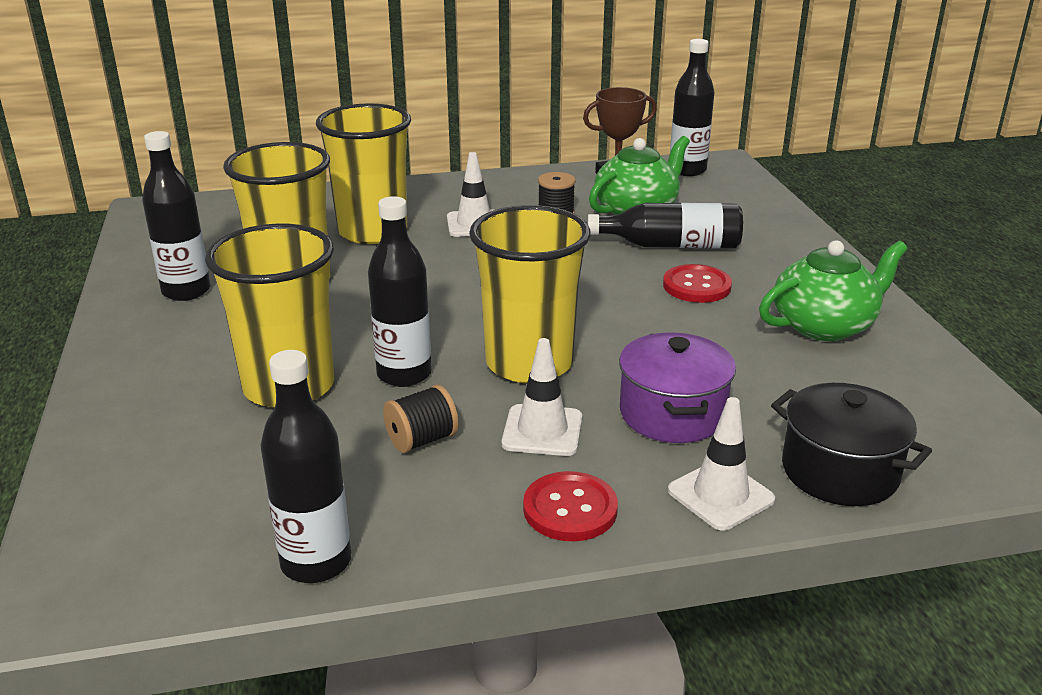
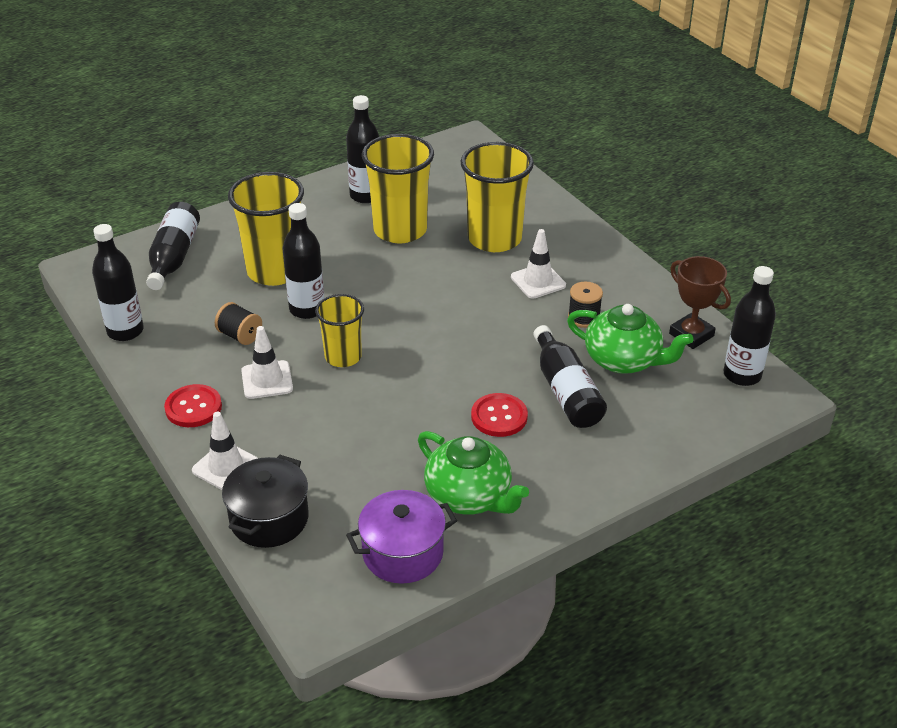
camera: 70 degrees right, 10 degrees up
(150, 479) = (174, 257): none -> black bottle
(529, 363) = (343, 357): yellow cup -> yellow cup, size x0.61
(672, 414) = (308, 432): purple pot -> purple pot (402, 553)

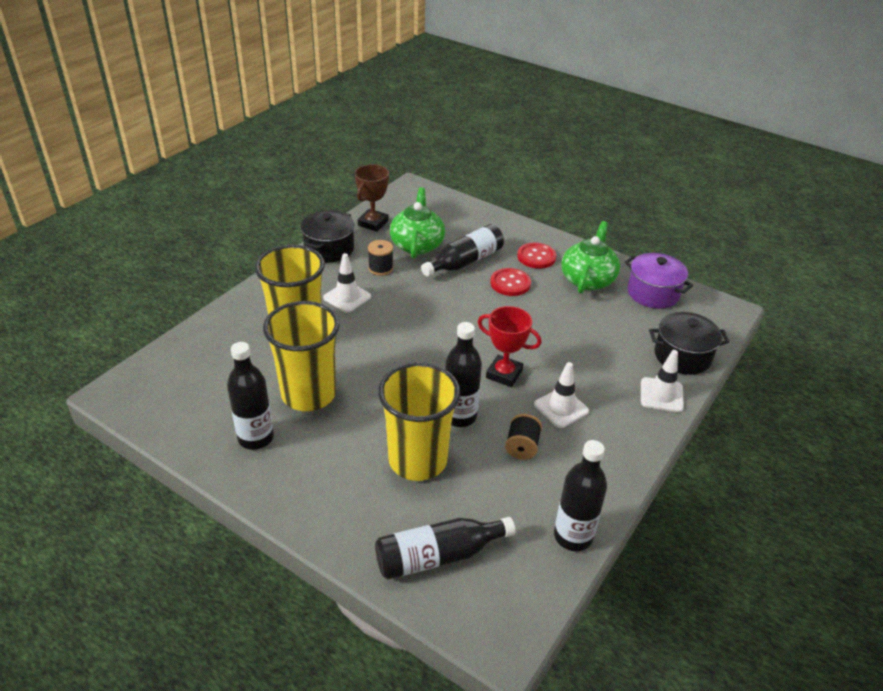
camera: 115 degrees left, 0 degrees up
(193, 407) = (623, 439): red button -> red button (536, 257)
(343, 357) = (504, 374): yellow cup -> red trophy
(643, 287) = (329, 249): none -> black pot
(742, 375) = (402, 201): black bottle -> none

